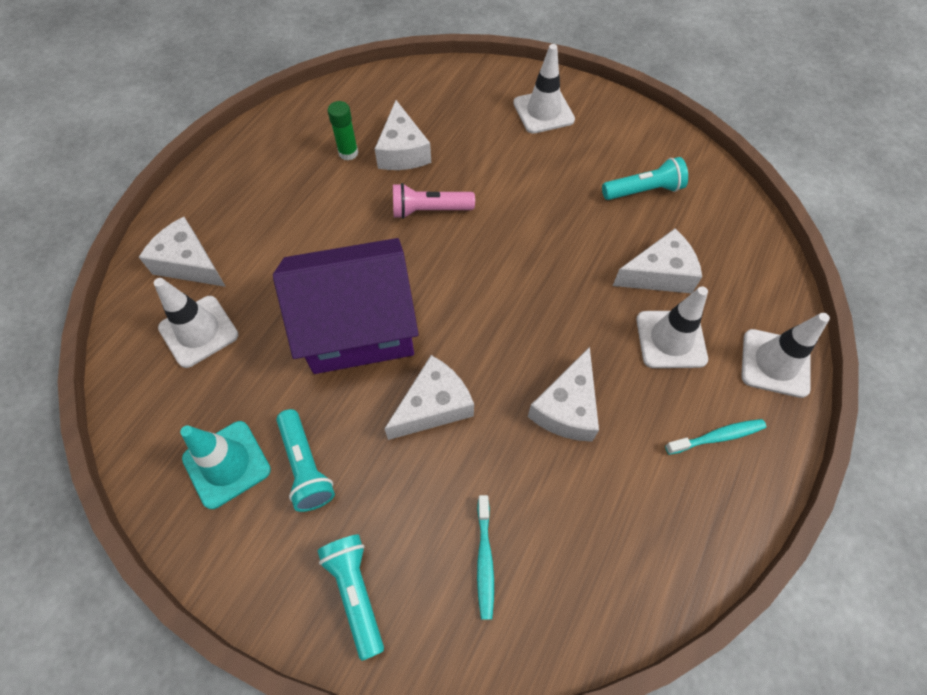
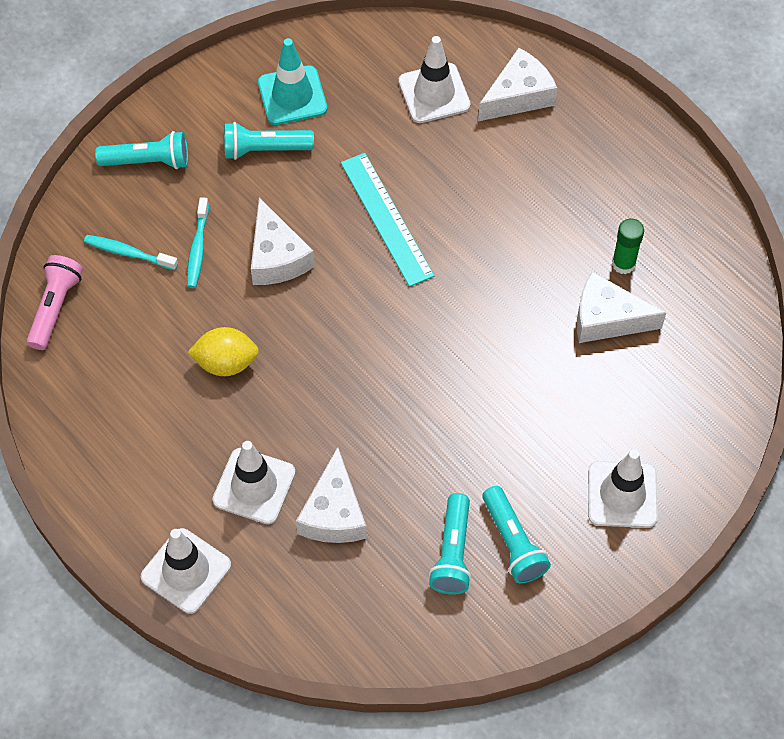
camera: 110 degrees right, 0 degrees up
(358, 326) = (386, 219): purple house -> turquoise ruler
(429, 210) = (507, 320): pink flashlight -> pink flashlight (55, 307)
(567, 408) = (226, 363): white cheese -> yellow lemon
(614, 159) = (513, 542): none -> turquoise flashlight
(717, 437) = (141, 476): turquoise toothbrush -> turquoise toothbrush (197, 248)

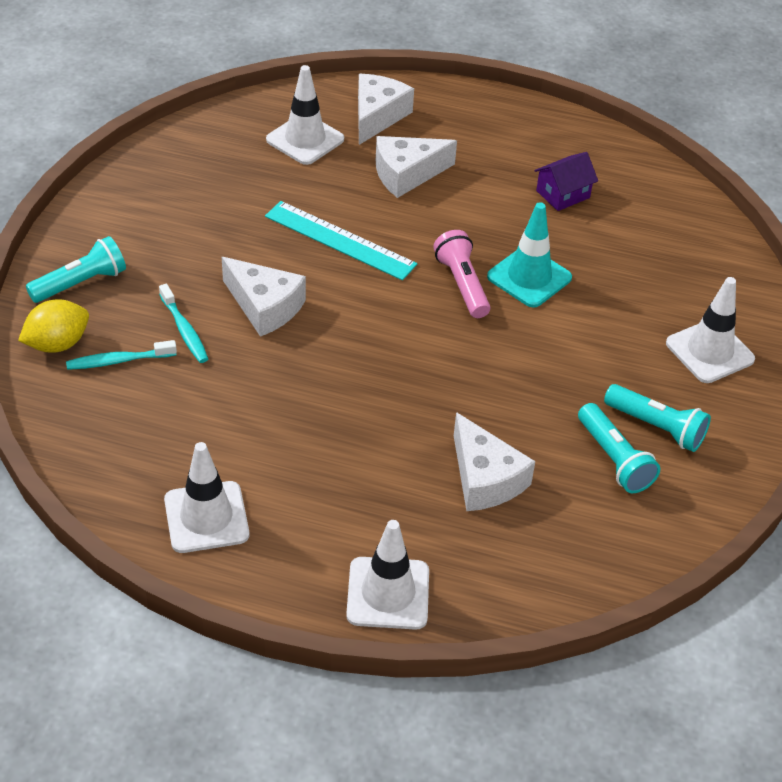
camera: 35 degrees left, 15 degrees down
(55, 307) = (78, 435): pink flashlight -> pink flashlight (462, 284)
(226, 363) = (285, 406): yellow lemon -> yellow lemon (57, 344)
(254, 486) = (394, 492): white traffic cone -> white traffic cone (206, 517)
(264, 149) = (186, 233): turquoise flashlight -> none
(292, 96) = (180, 186): turquoise traffic cone -> turquoise traffic cone (529, 277)
(607, 319) = (584, 236): white cheese -> white cheese (406, 174)
(623, 264) = (563, 194): green glue stick -> purple house

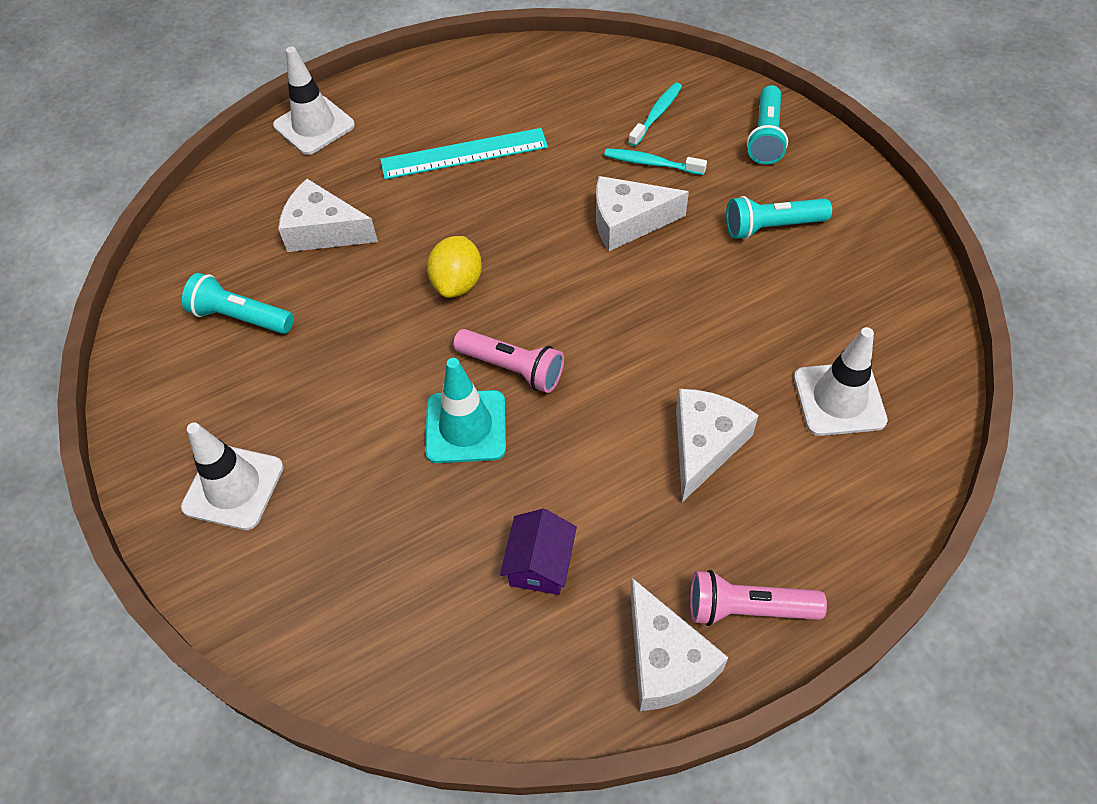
camera: 140 degrees right, 10 degrees up
(57, 344) = (708, 94): yellow lemon -> yellow lemon (457, 283)
(206, 517) = (470, 83): white traffic cone -> none
(340, 240) = (658, 322): turquoise ruler -> turquoise ruler (464, 153)
(377, 116) = (829, 495): white cheese -> white cheese (665, 661)
(482, 114) = (747, 608): none -> pink flashlight
(656, 427) = (227, 370): turquoise flashlight -> turquoise flashlight (771, 227)

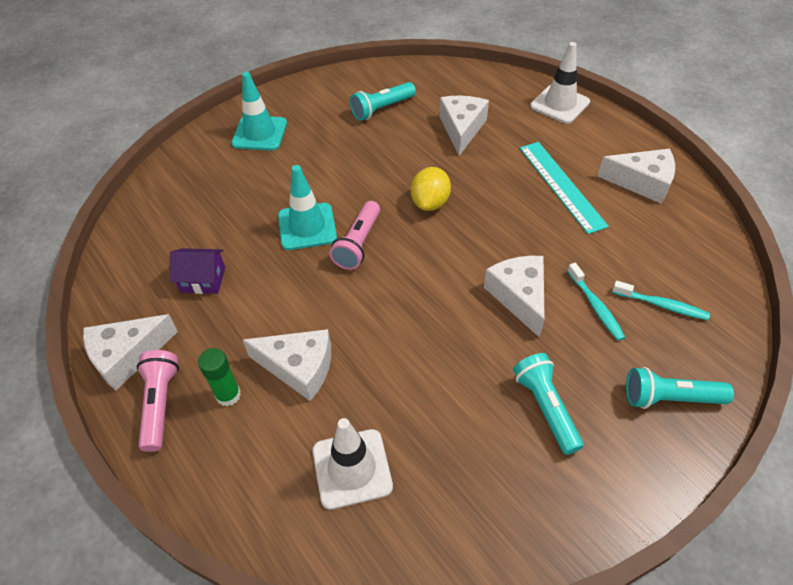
camera: 80 degrees right, 5 degrees down
(233, 487) = (259, 133): white traffic cone -> turquoise traffic cone
(240, 317) = (382, 109): turquoise flashlight -> turquoise flashlight turned 135 degrees counterclockwise
(457, 283) = (430, 203): yellow lemon -> yellow lemon turned 75 degrees counterclockwise
(479, 86) = (642, 182): none -> white cheese
(651, 163) = (595, 307): turquoise toothbrush -> turquoise toothbrush turned 150 degrees clockwise
(739, 525) = (228, 395): none -> green glue stick

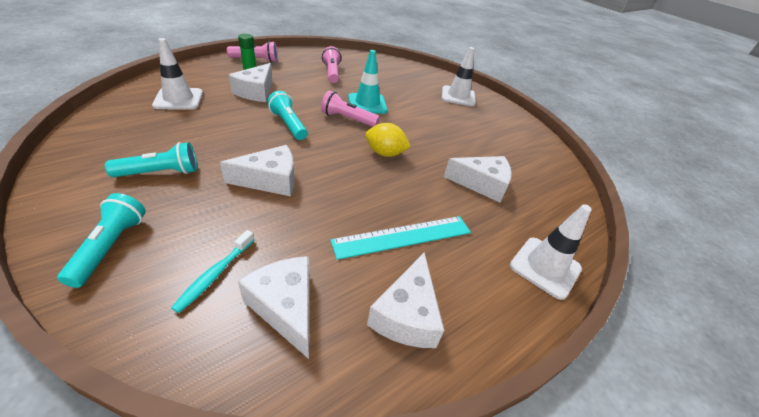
camera: 85 degrees right, 10 degrees down
(127, 356) = (289, 55): white cheese -> white cheese (285, 307)
(203, 280) = (332, 73): purple house -> pink flashlight
(259, 133) = (458, 96): turquoise traffic cone -> white traffic cone
(382, 109) = (499, 146): turquoise flashlight -> turquoise flashlight (288, 124)
(595, 307) = (238, 223): turquoise toothbrush -> none

